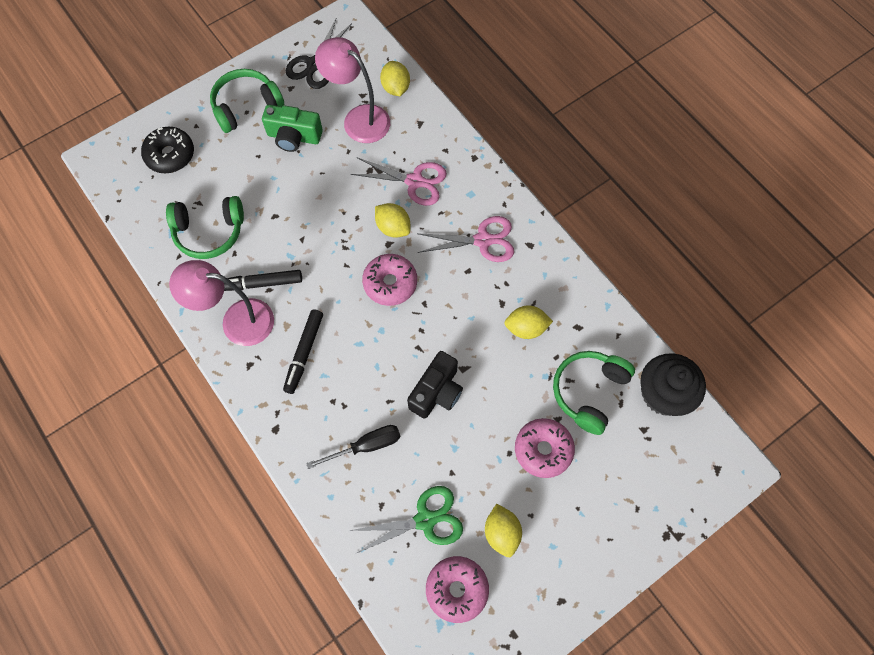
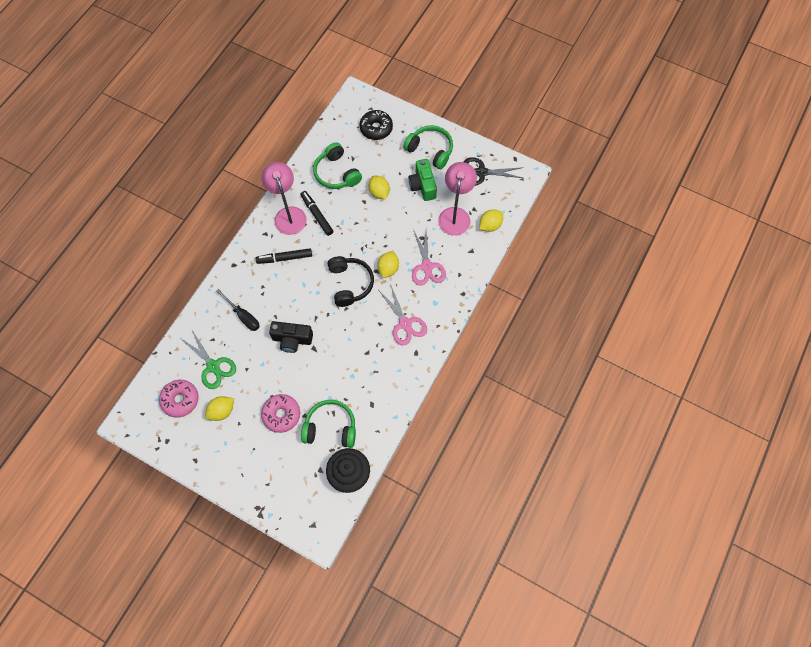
camera: 65 degrees right, 0 degrees up
(390, 283) = (350, 283): pink donut -> black headphones
(526, 328) = (356, 373): yellow lemon -> yellow lemon (379, 192)

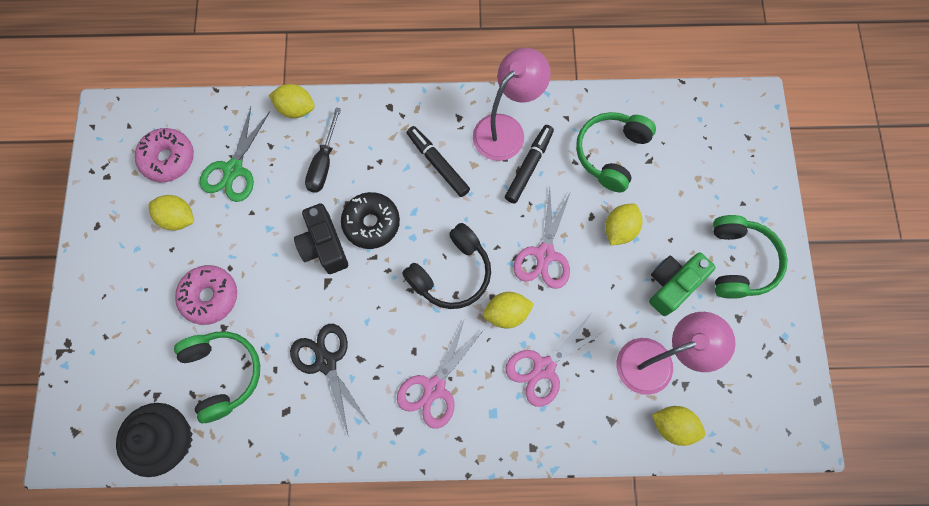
camera: 60 degrees right, 5 degrees up
(199, 314) = (296, 108): none -> yellow lemon
(369, 234) = (545, 254): none -> pink scissors
(376, 128) = (720, 164): black donut -> black donut (371, 223)
(481, 172) = (756, 361): black scissors -> black scissors (326, 362)

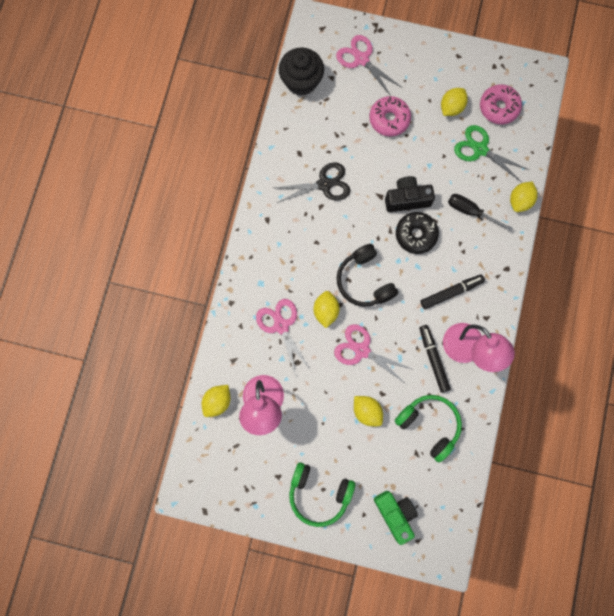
camera: 105 degrees right, 5 degrees up
(223, 373) = (334, 119): green headphones -> none
(434, 388) = (288, 249): pink scissors -> pink scissors (361, 59)
(529, 166) = (433, 359): black marker -> black marker turned 150 degrees counterclockwise
(672, 285) = (315, 436): green camera -> green camera (395, 513)

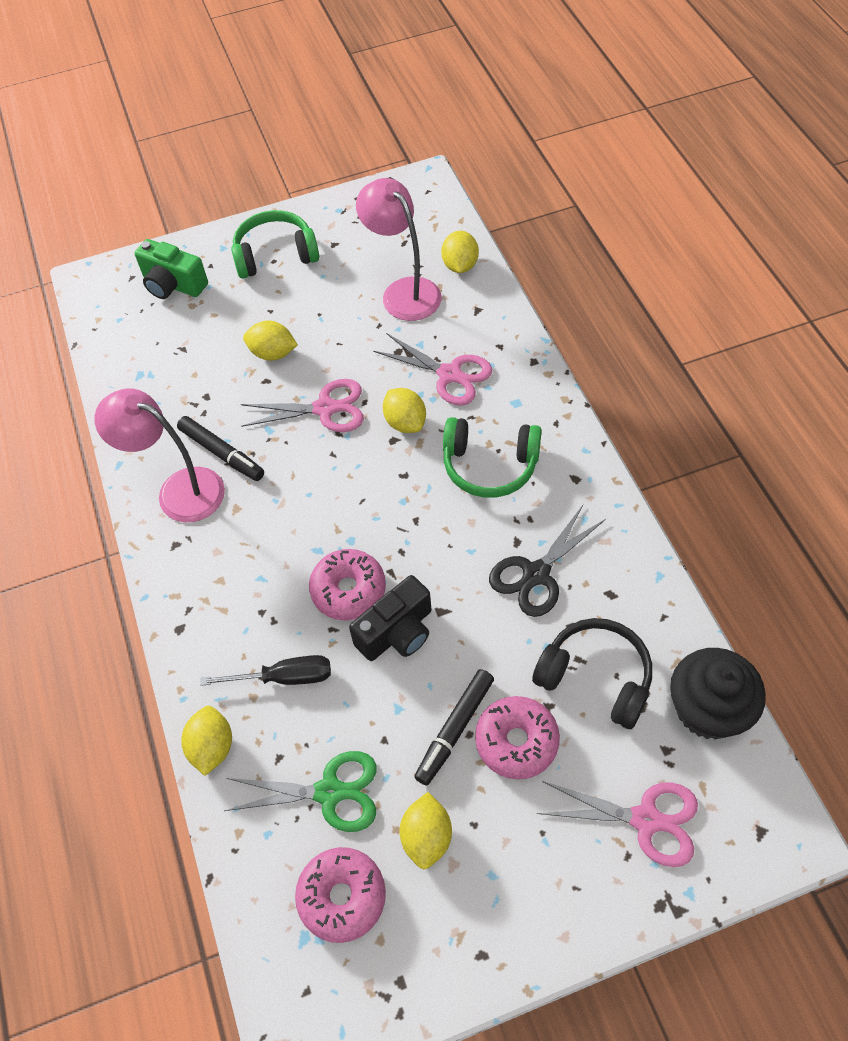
camera: 150 degrees right, 20 degrees down
(364, 281) = (380, 487): black headphones -> black headphones (596, 677)
(416, 235) = (348, 590): black donut -> pink donut
(429, 425) = (183, 383): green headphones -> green headphones (489, 465)
(451, 292) = (246, 546): black marker -> black marker (454, 729)

